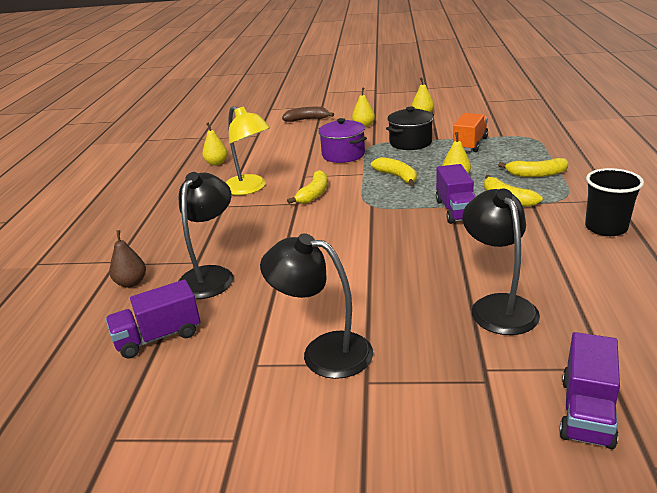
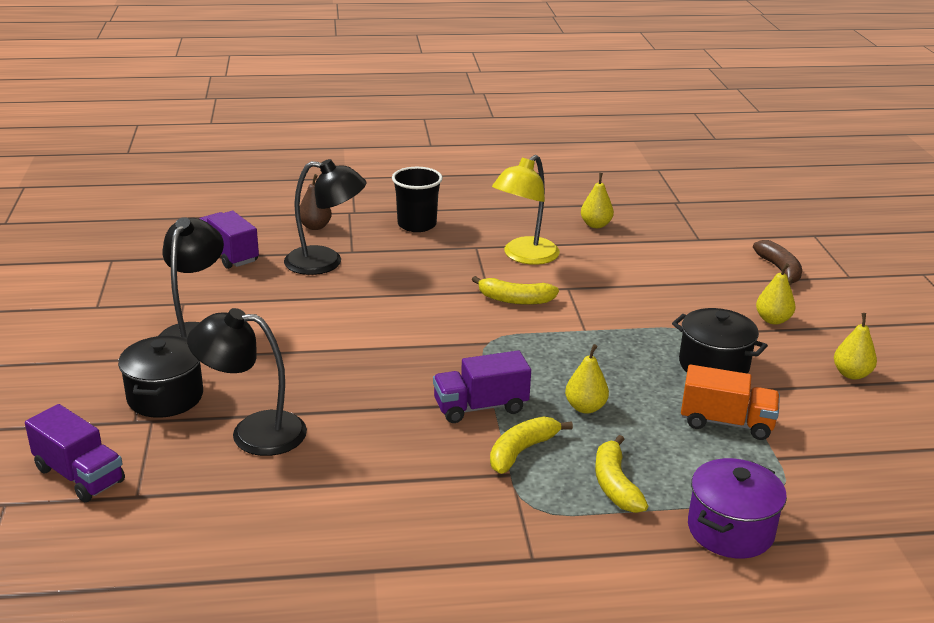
camera: 75 degrees right, 0 degrees up
(343, 155) = (648, 311): purple pot -> purple pot (730, 530)
(397, 177) = (579, 358): yellow banana -> none
(442, 363) = (165, 397): none -> black pot
(498, 306) = (253, 432): black lamp -> black lamp turned 150 degrees counterclockwise
(586, 412) = (79, 475): purple truck -> purple truck turned 150 degrees counterclockwise
(606, 228) = (437, 535): black cup -> black cup (417, 225)

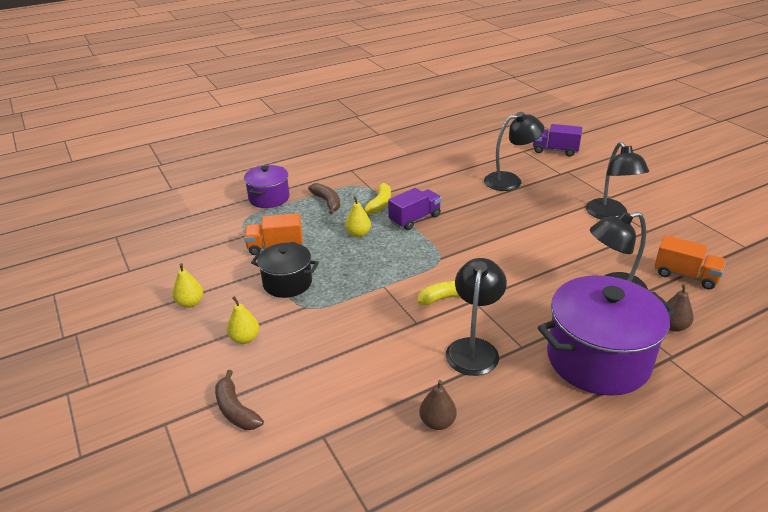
camera: 160 degrees right, 5 degrees up
(165, 397) = (571, 183): black pot -> none
(229, 254) = (685, 275): purple truck -> orange truck
(417, 225) = (598, 359): black cup -> purple pot
(524, 256) = (474, 348): yellow lamp -> black lamp
(595, 225) = (437, 422): yellow pear -> brown pear
(615, 485) = (327, 202): yellow banana -> brown banana

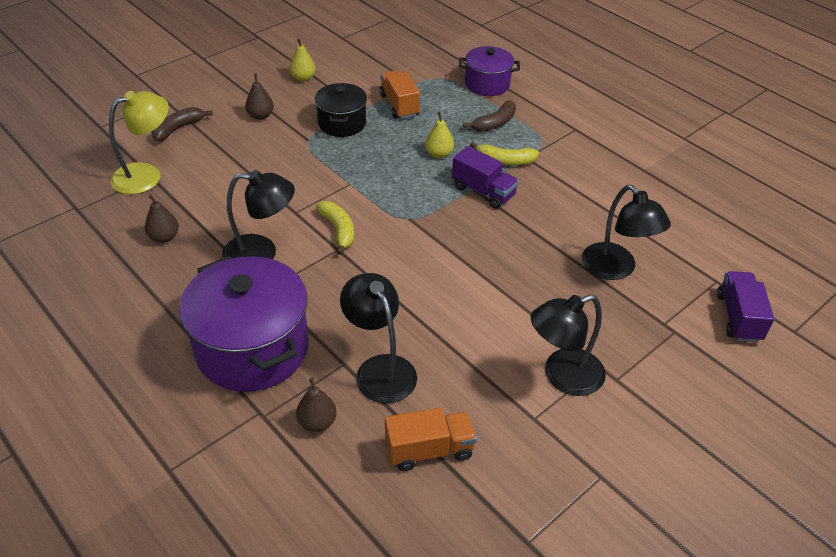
camera: 75 degrees right, 10 degrees up
(245, 338) = (260, 116): yellow pear -> brown pear
(319, 440) = (146, 175): none -> yellow lamp
(685, 275) = (429, 450): orange truck -> orange truck turned 120 degrees counterclockwise

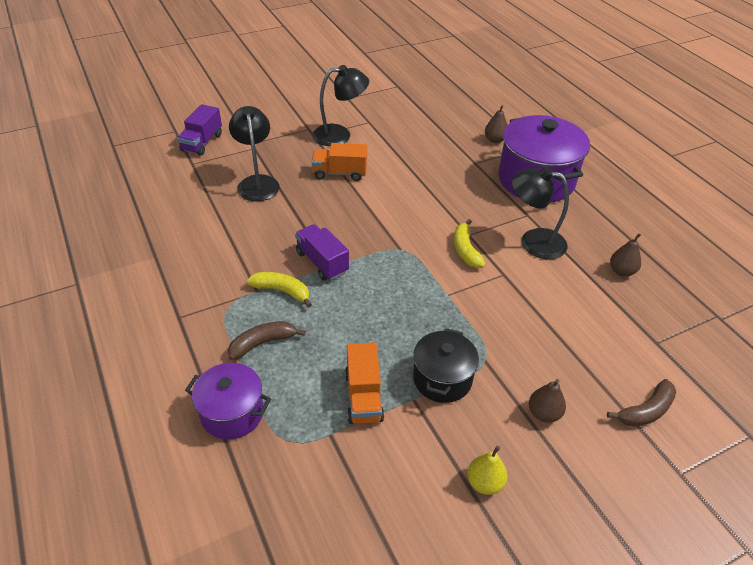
camera: 165 degrees left, 0 degrees up
(146, 175) = (662, 345): yellow lamp -> none
(380, 369) = (452, 156): black lamp -> none
(429, 450) = (433, 120): orange truck -> orange truck (340, 173)
(439, 154) = (345, 312): yellow pear -> none

